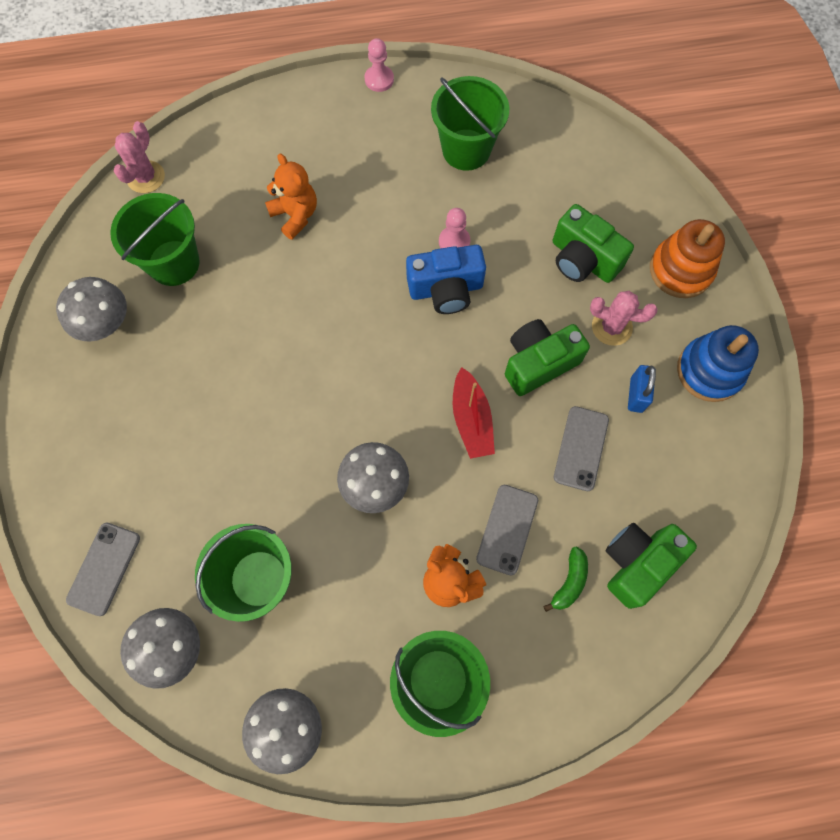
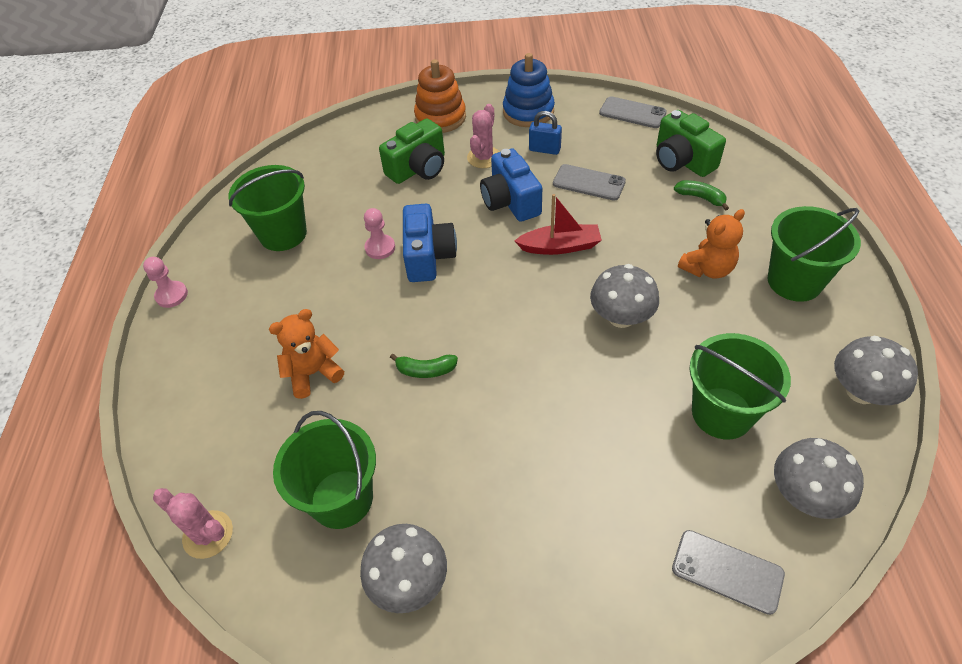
camera: 80 degrees left, 20 degrees down
(301, 307) = (425, 370): none -> green banana
(507, 529) = (659, 230): grey phone -> grey phone (632, 113)
(538, 363) = (510, 201): green camera -> blue camera

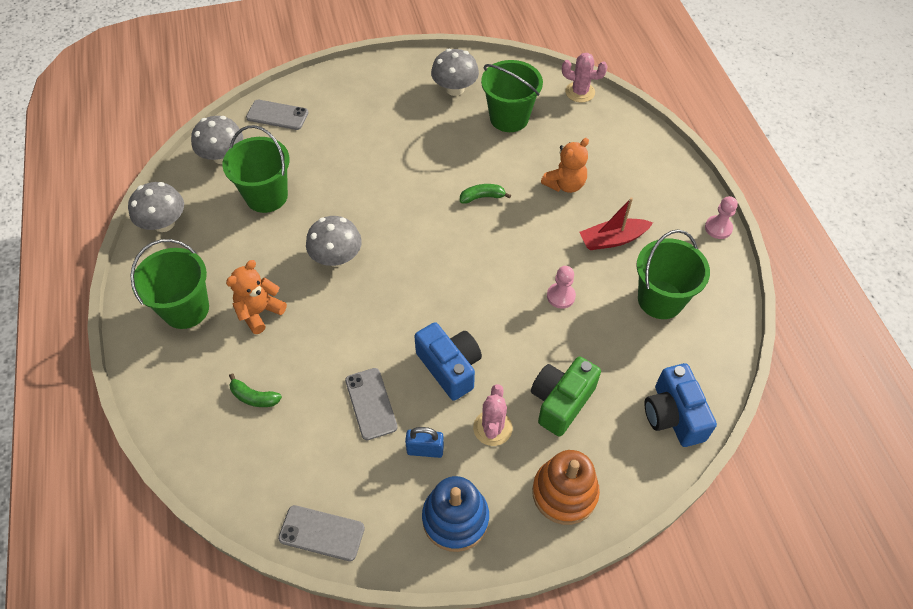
camera: 165 degrees right, 5 degrees up
(428, 256) = (513, 293): blue camera -> blue camera (673, 415)
(560, 246) = (393, 319): red boat -> red boat (612, 239)
(588, 183) = (371, 403): grey phone -> grey phone turned 60 degrees clockwise
(682, 161) = (267, 451): green camera -> none

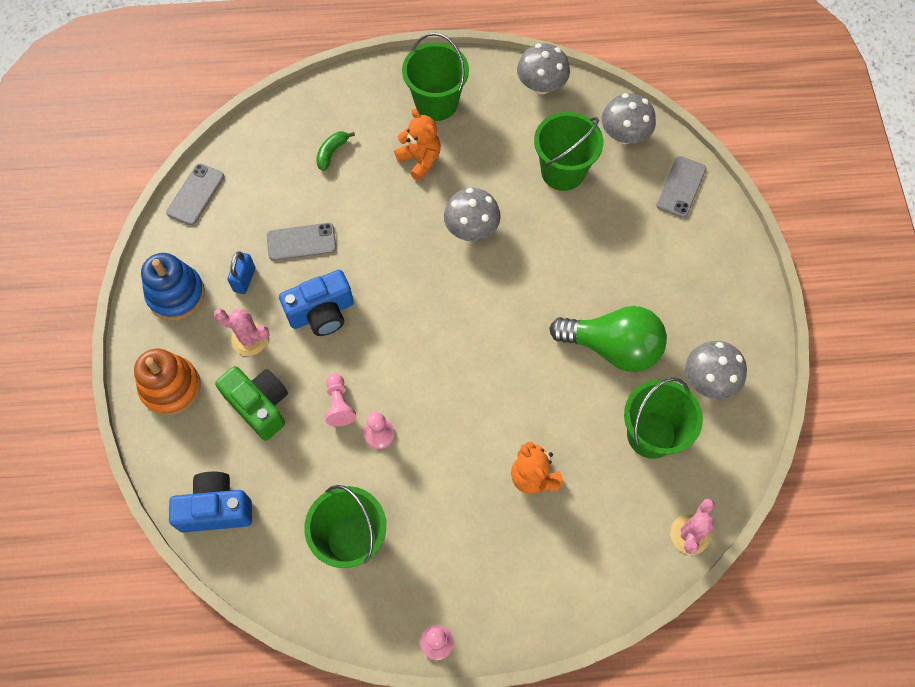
camera: 100 degrees right, 10 degrees up
(439, 146) = (612, 347): none -> green light bulb
(482, 197) = (528, 380): green banana -> none
(541, 333) = (339, 404): none -> pink pawn
(612, 239) = (443, 509): red boat -> none

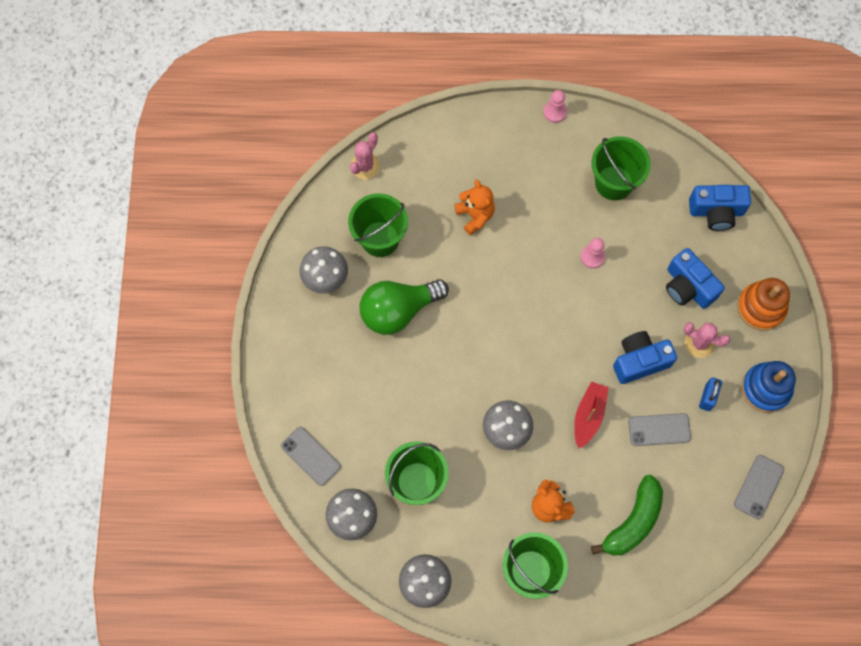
camera: 175 degrees left, 5 degrees up
(259, 405) = (688, 287): green camera -> blue camera
(332, 152) = (633, 522): green banana -> green banana, size x1.96
(339, 404) = (624, 282): pink pawn -> none
(380, 250) = (588, 416): none -> red boat
(612, 347) = (398, 310): green light bulb -> green light bulb turned 45 degrees counterclockwise
(681, 187) = (310, 456): grey phone -> grey phone turned 75 degrees counterclockwise

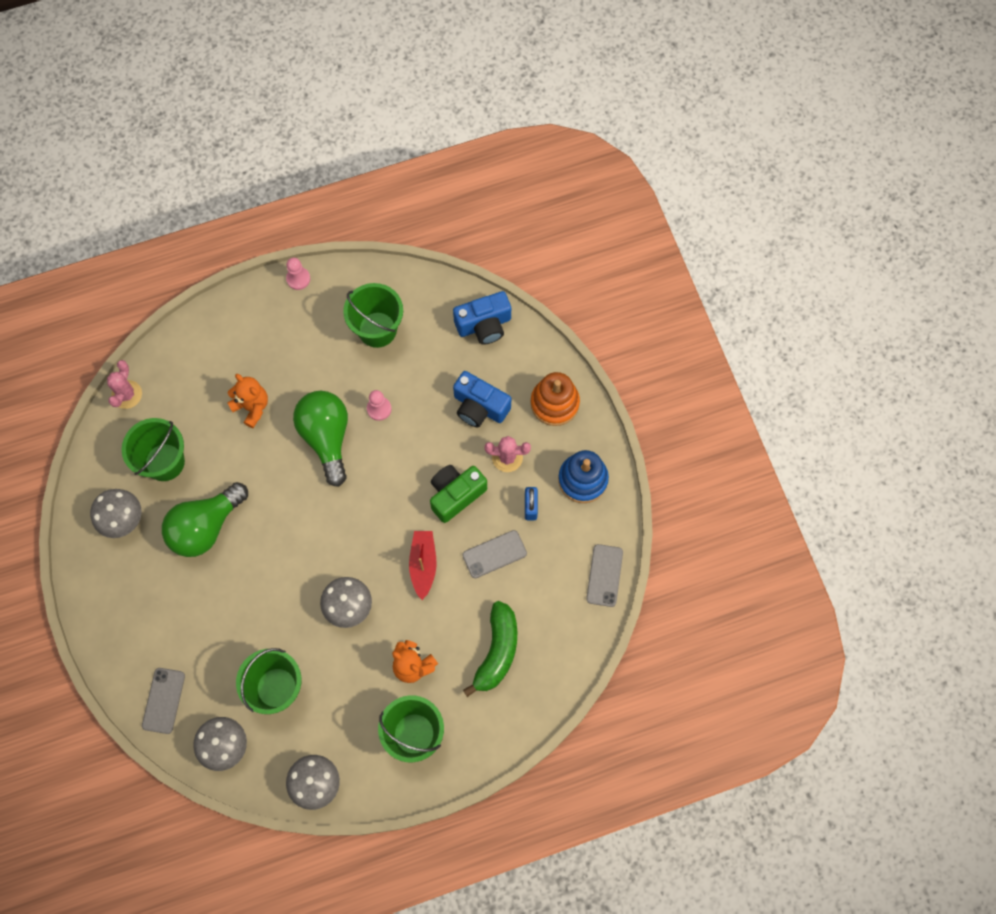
camera: 20 degrees left, 0 degrees up
(310, 456) = (163, 700): grey phone -> grey phone turned 75 degrees clockwise
(535, 267) = (326, 437): none -> green light bulb
(639, 361) = (456, 495): blue camera -> green camera

